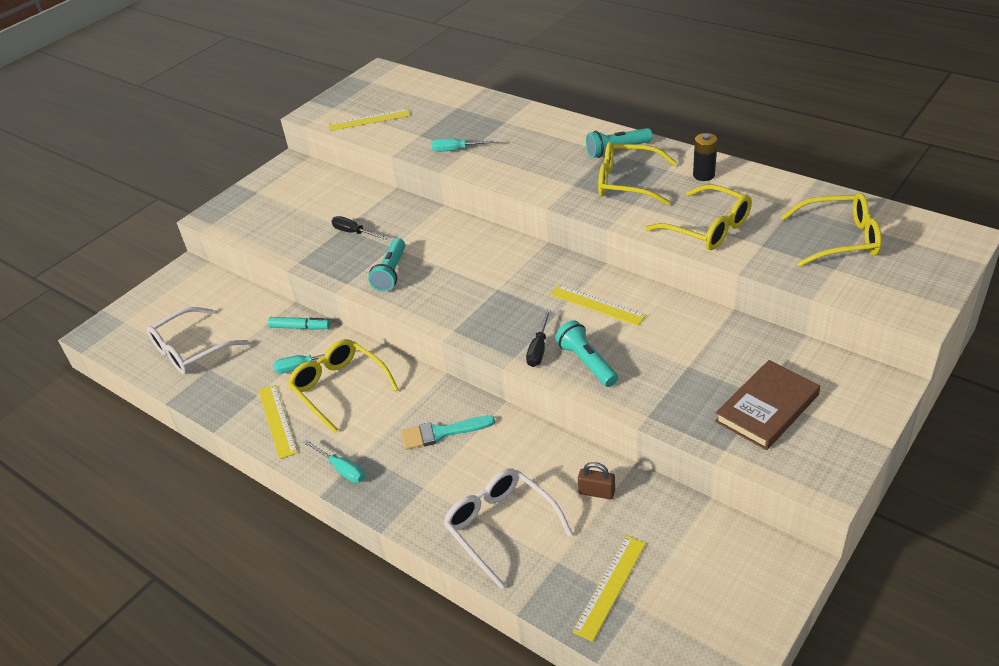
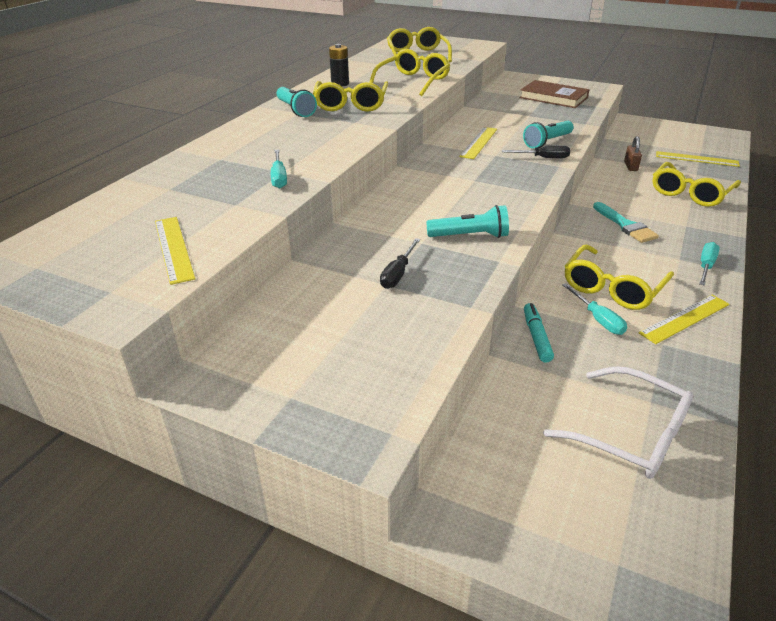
camera: 105 degrees left, 5 degrees down
(500, 526) = (690, 193): white glasses -> yellow glasses

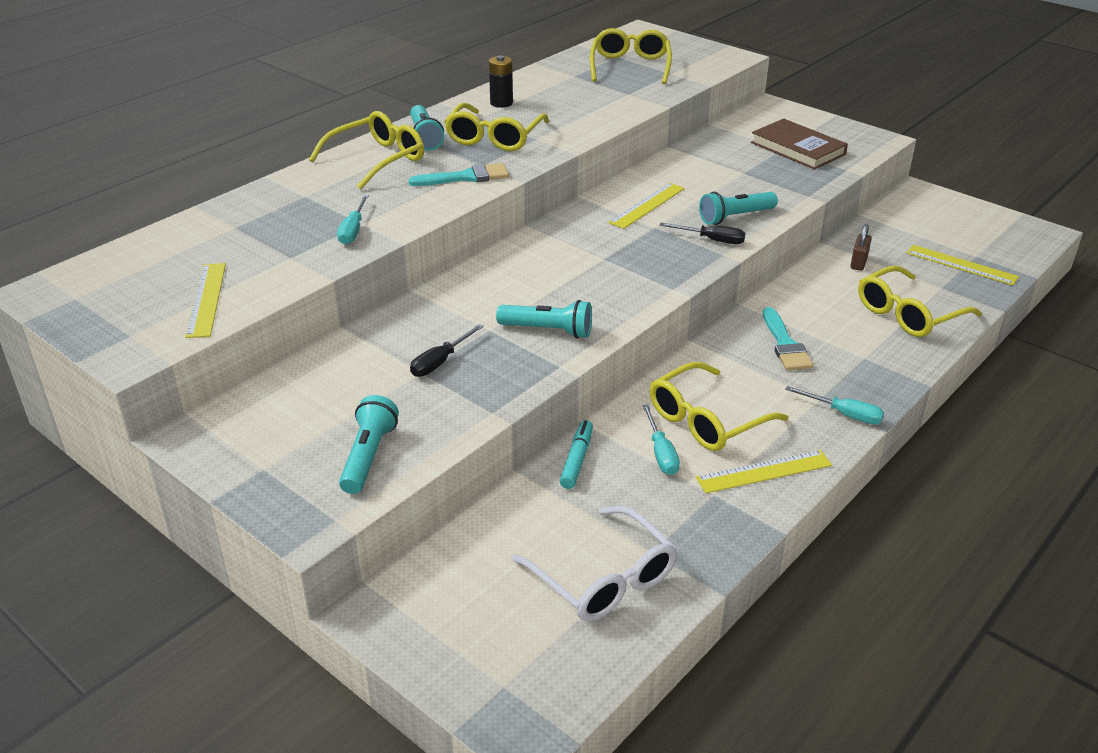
camera: 15 degrees right, 0 degrees up
(347, 131) = (465, 177): none -> turquoise brush
(386, 365) = (369, 456): none -> turquoise flashlight
(413, 81) = (594, 110): yellow glasses -> yellow glasses (378, 159)
(706, 266) = (844, 414): turquoise screwdriver -> turquoise screwdriver turned 75 degrees clockwise

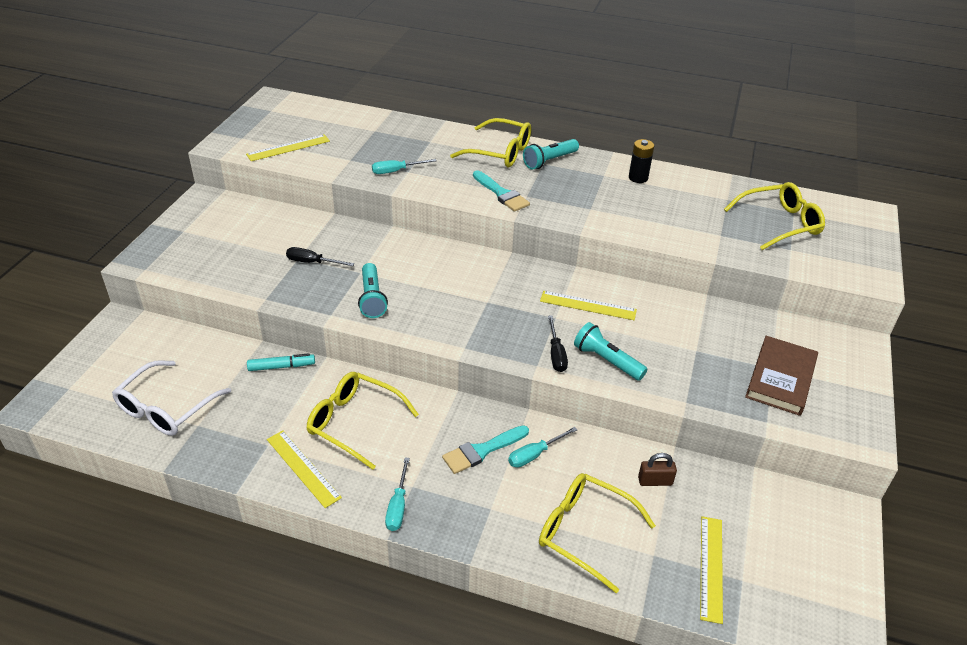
camera: 65 degrees right, 5 degrees up
(369, 456) = (205, 263): turquoise flashlight -> none
(494, 138) = (574, 190): yellow glasses -> none
(661, 453) = (304, 406): turquoise screwdriver -> turquoise screwdriver (534, 454)

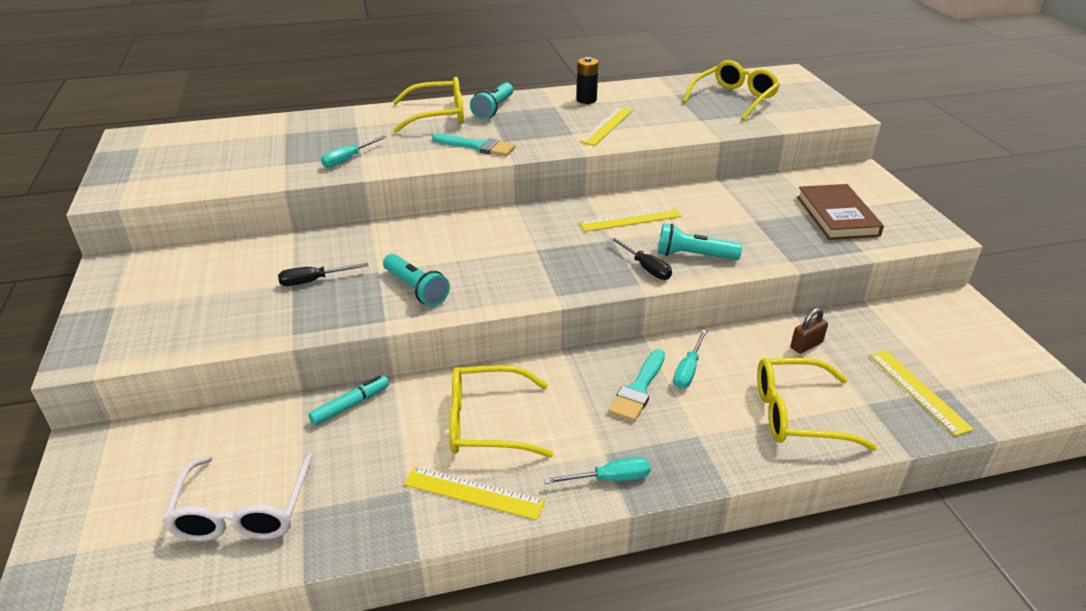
camera: 30 degrees left, 5 degrees down
(288, 148) = (198, 174): yellow ruler -> yellow ruler (607, 126)
(398, 506) = (610, 479): turquoise screwdriver -> turquoise screwdriver turned 75 degrees counterclockwise

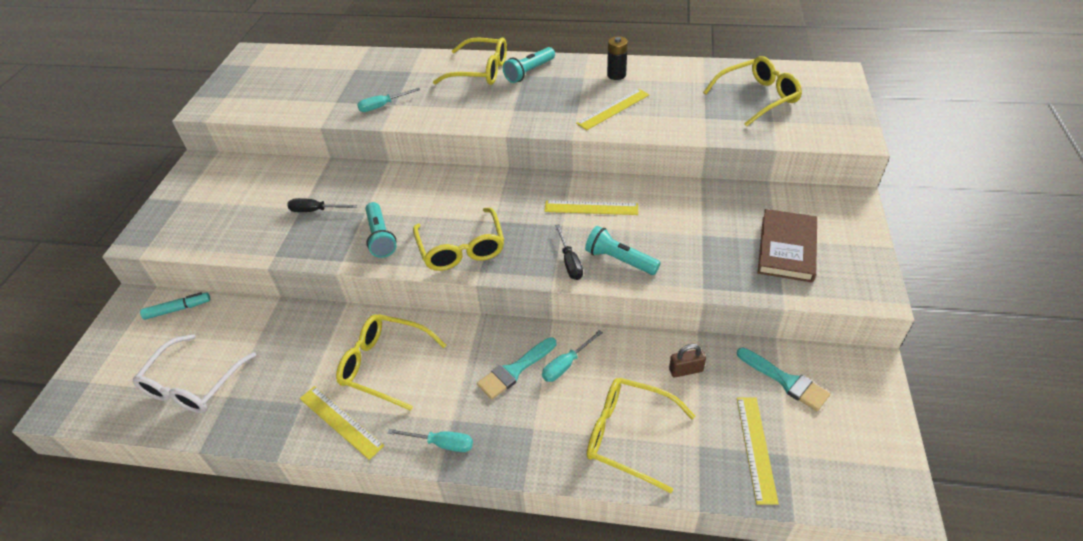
camera: 25 degrees right, 10 degrees up
(351, 405) = (303, 320): turquoise marker -> turquoise marker (178, 309)
(477, 146) = (489, 112): turquoise brush -> turquoise brush (785, 381)
(520, 281) = (461, 249): none -> yellow glasses

